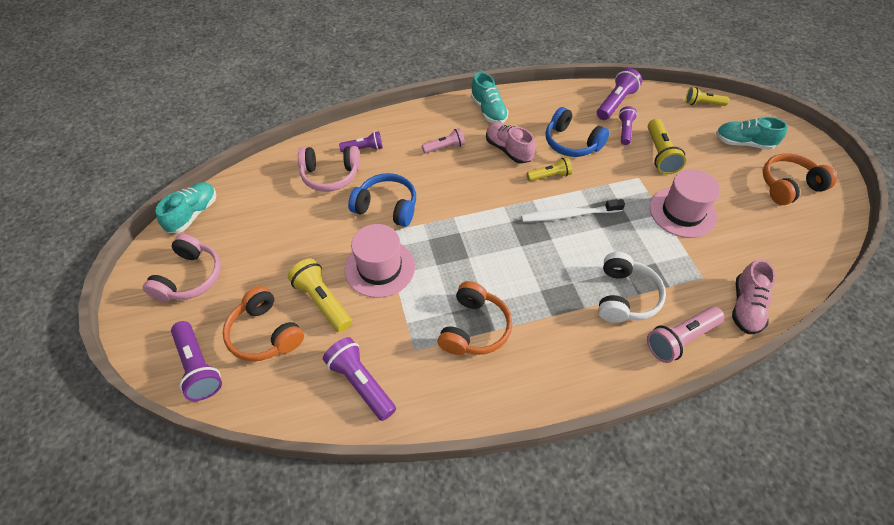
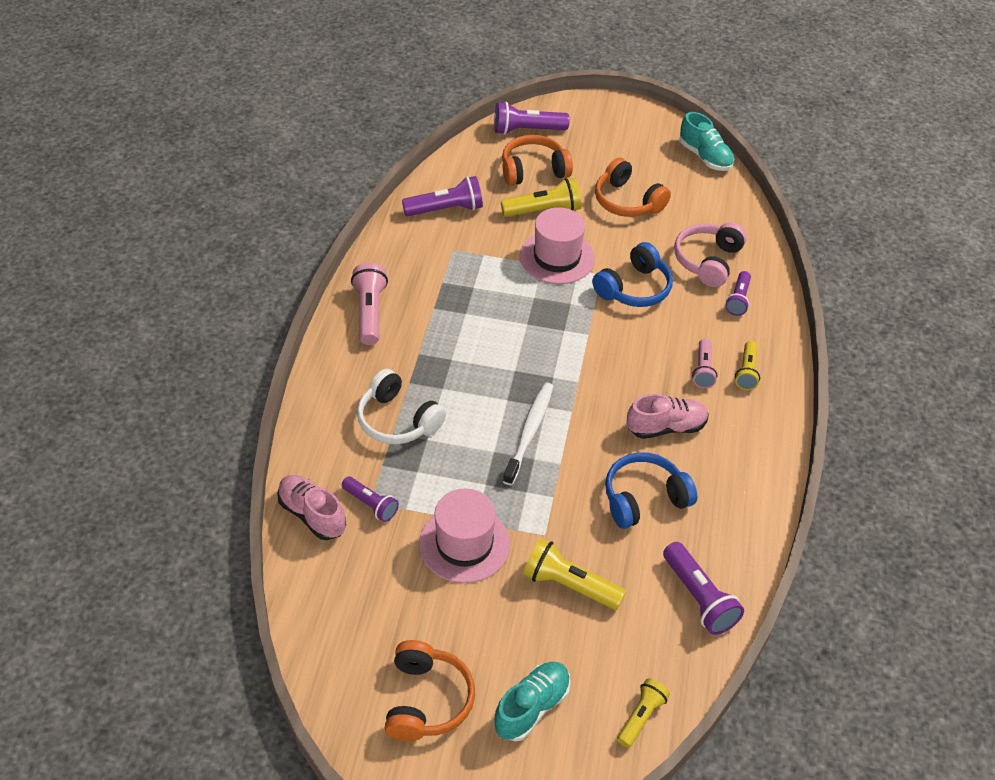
camera: 115 degrees right, 5 degrees down
(190, 277) = (624, 141): pink headphones -> none
(474, 328) = (445, 295): orange headphones -> orange headphones (627, 201)
(488, 111) = (752, 441): turquoise shoe -> none
(549, 176) = (599, 445): yellow flashlight -> yellow flashlight (747, 372)
(624, 130) = (636, 573): purple flashlight -> purple flashlight (371, 504)
(680, 339) = (323, 435): pink flashlight -> pink flashlight (370, 312)

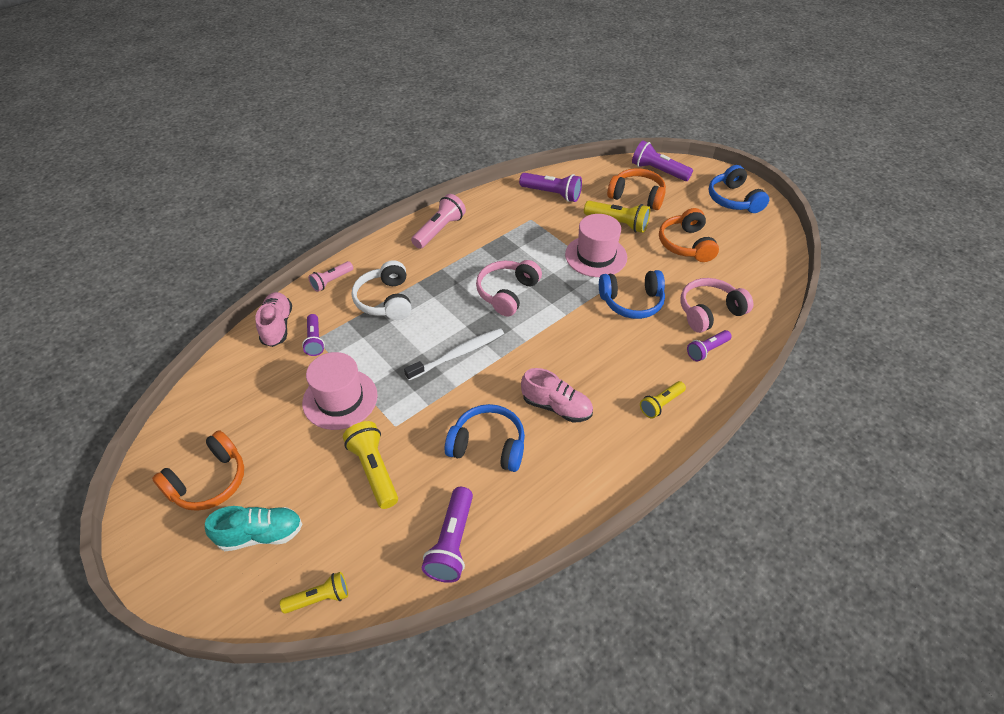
camera: 40 degrees right, 0 degrees up
(511, 343) = (507, 293): none -> pink headphones
(626, 129) = (733, 199): none -> blue headphones
(703, 370) = (627, 383): pink flashlight -> pink flashlight (331, 281)
(705, 157) = (779, 242): turquoise shoe -> none

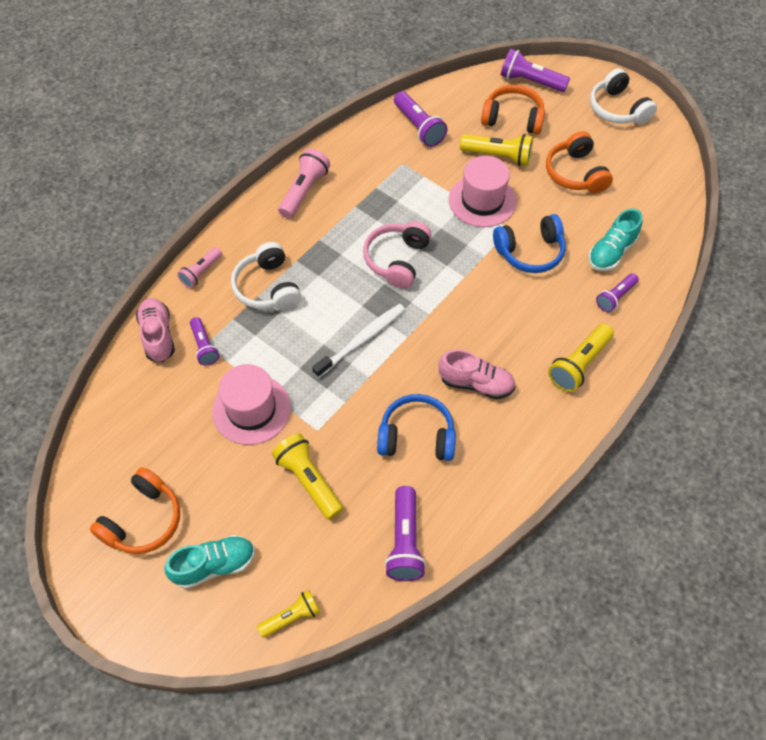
camera: 10 degrees left, 10 degrees up
(552, 194) = (419, 127): purple flashlight -> purple flashlight turned 45 degrees clockwise
(661, 404) = (579, 364): yellow flashlight -> yellow flashlight, size x1.55
(709, 312) = (611, 252): pink headphones -> turquoise shoe
(733, 199) = (617, 109): blue headphones -> white headphones

